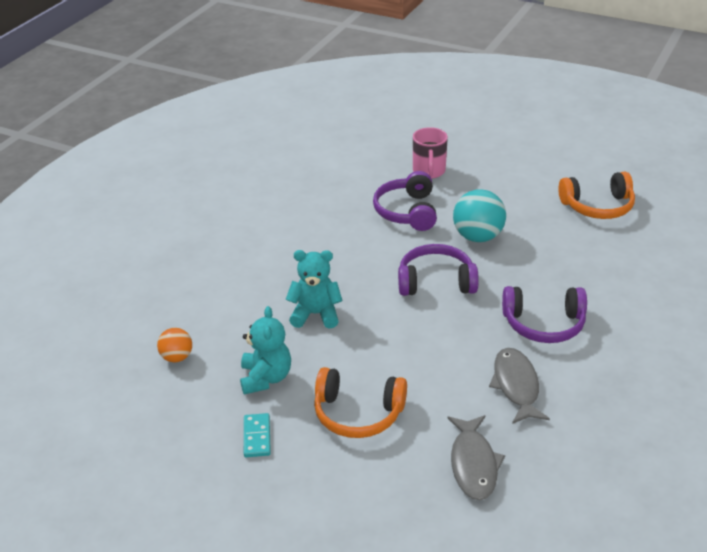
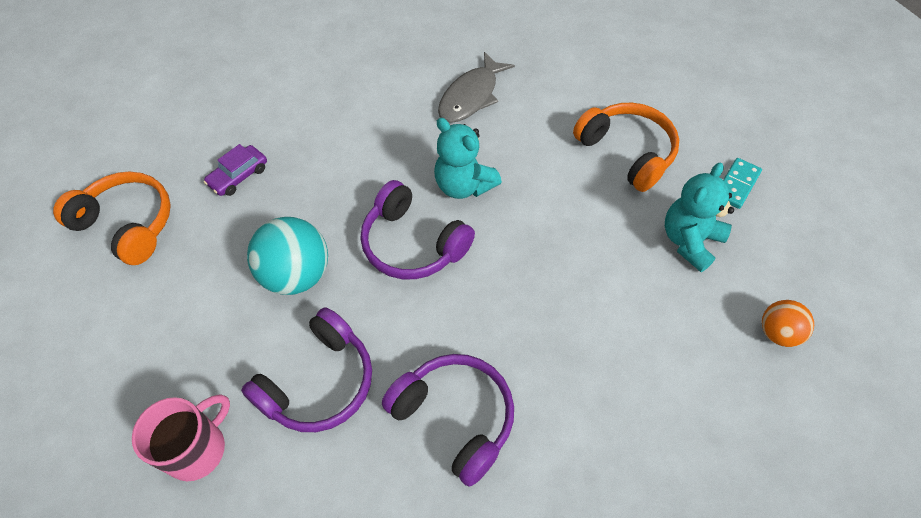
camera: 140 degrees left, 20 degrees up
(315, 314) = (579, 288): turquoise teddy bear -> turquoise teddy bear (464, 185)
(473, 464) = (572, 63): grey fish -> none
(544, 324) = (378, 131): purple headphones -> purple headphones (455, 417)
(583, 255) = (238, 176): none -> purple car

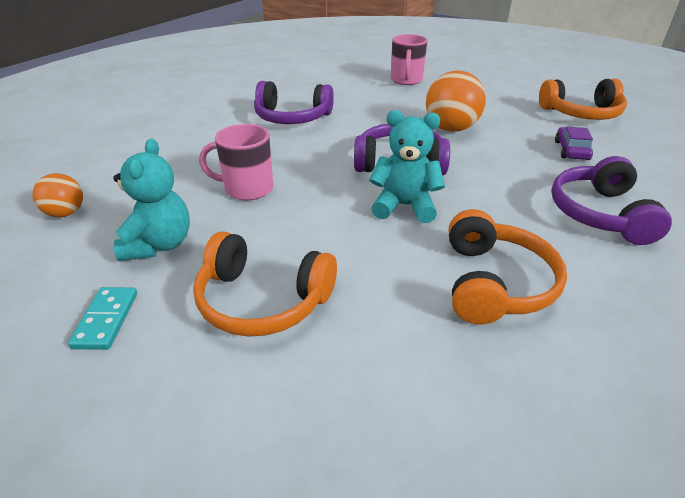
camera: 145 degrees right, 20 degrees down
(297, 275) = (451, 128): turquoise ball -> orange ball
(319, 383) = (378, 106): purple headphones -> purple headphones (599, 214)
(471, 96) = (494, 283): grey fish -> orange headphones
(587, 281) = (247, 188): none -> pink mug

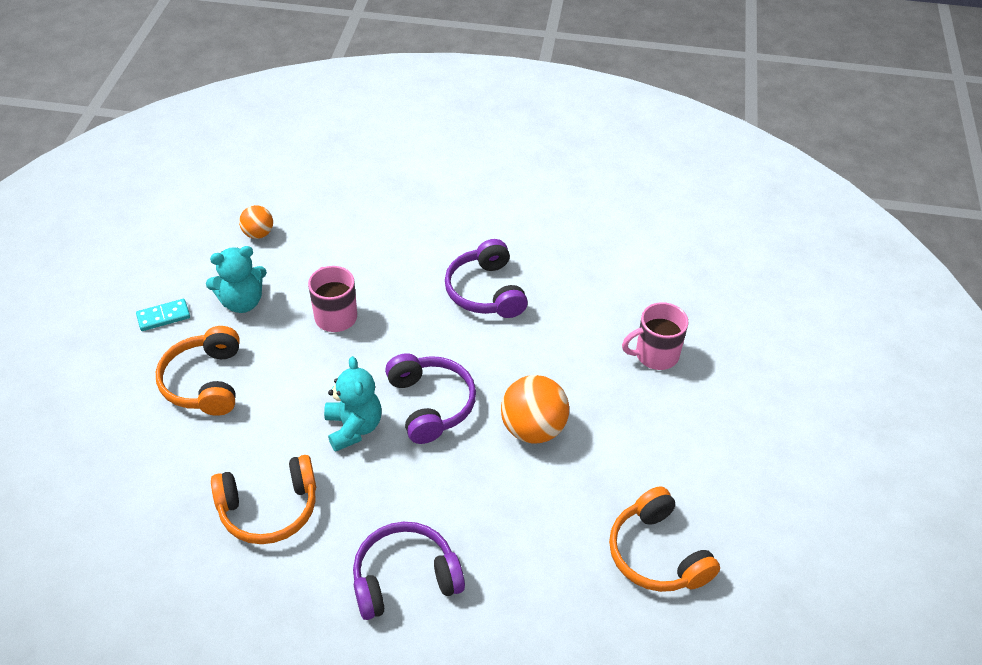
camera: 65 degrees right, 10 degrees up
(571, 150) = (536, 548): purple car -> none

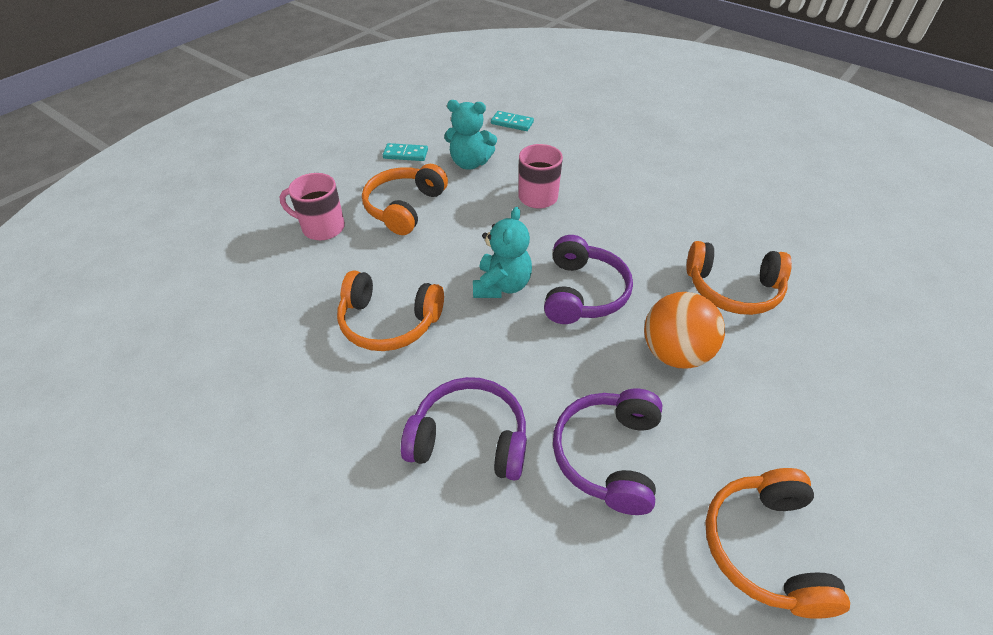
camera: 30 degrees right, 0 degrees up
(258, 234) = (512, 123): orange ball -> turquoise domino
(485, 291) = (684, 220): purple headphones -> purple headphones (608, 455)
(555, 348) = (732, 289): none -> orange headphones
(655, 355) = (844, 334): pink mug -> pink mug (322, 227)

